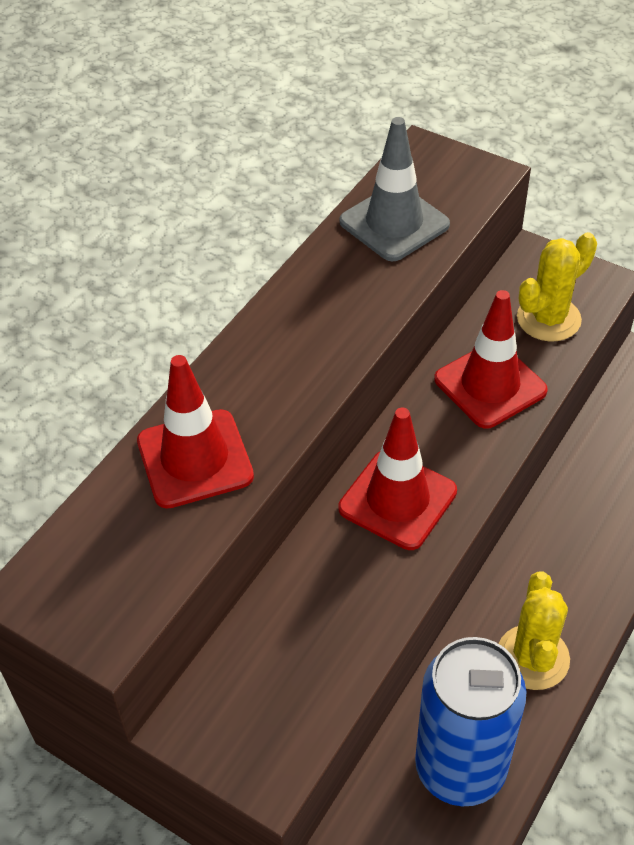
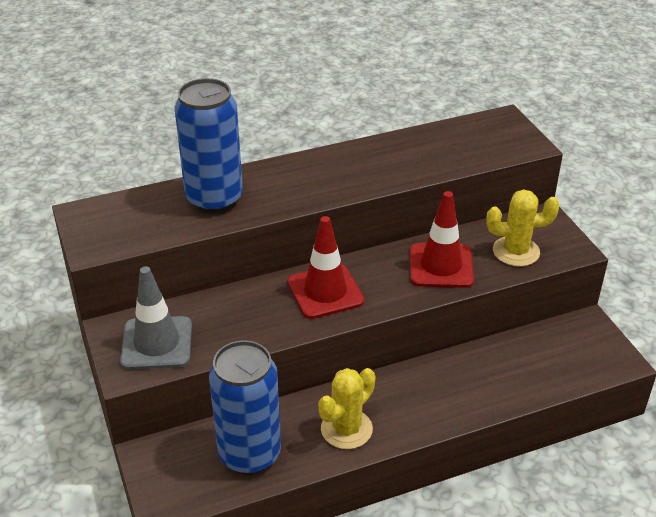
camera: 35 degrees right, 10 degrees down
(195, 459) = (214, 199): red traffic cone -> blue can
(394, 223) = (443, 145): grey traffic cone -> grey traffic cone (157, 343)

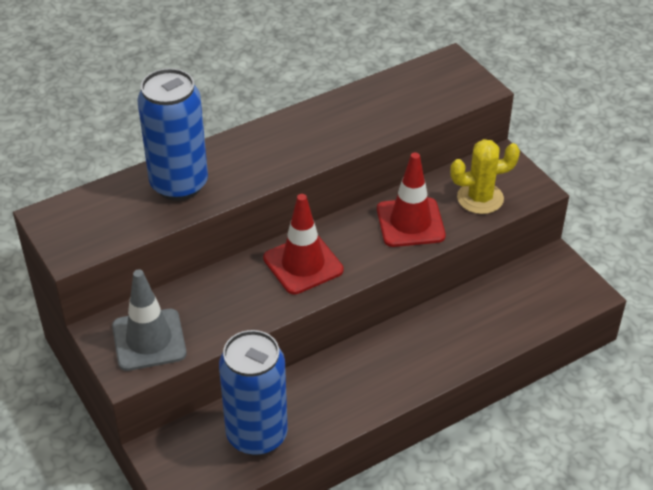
camera: 10 degrees left, 5 degrees up
(346, 429) = (344, 397): yellow cactus -> none

